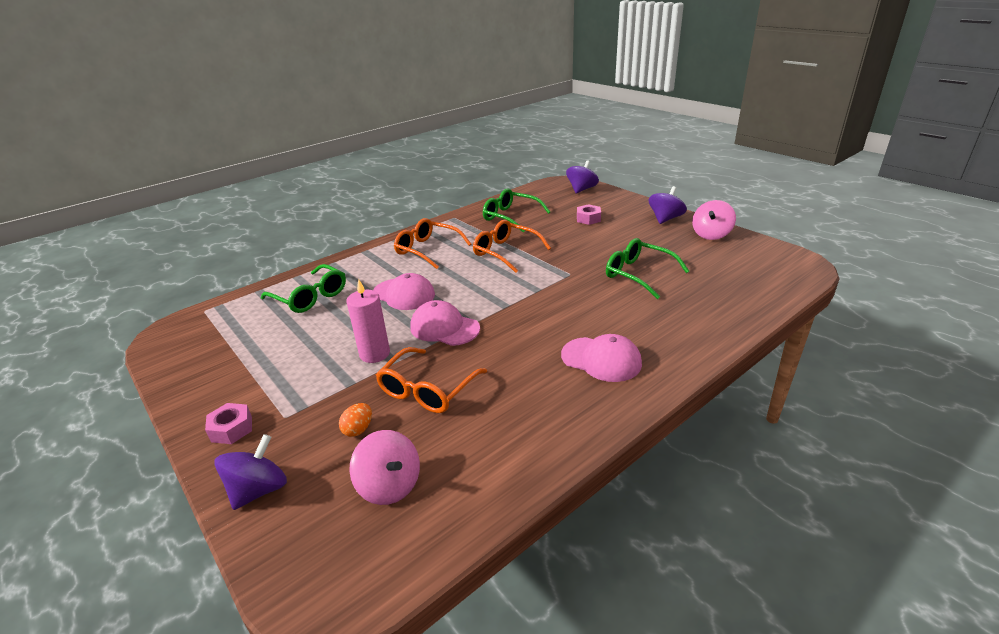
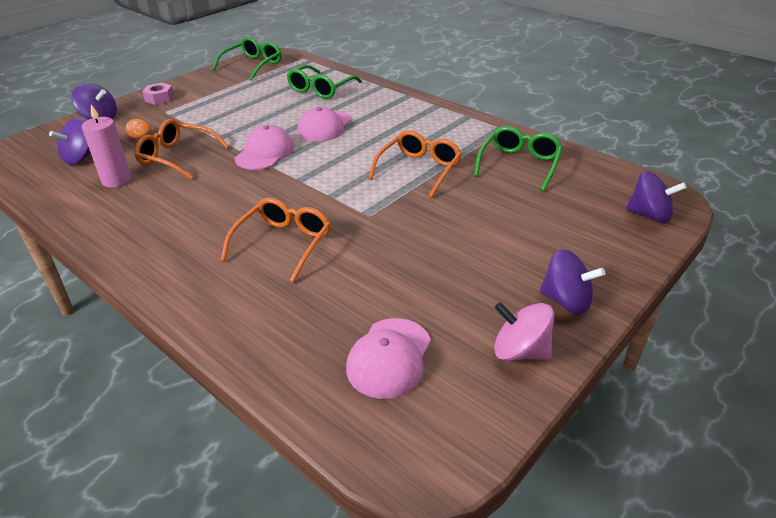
camera: 80 degrees right, 5 degrees up
(375, 354) = (231, 129): pink candle -> pink candle (117, 180)
(389, 485) = (81, 157): pink spinning top -> purple spinning top
(427, 250) = (416, 125): orange glasses -> orange glasses (283, 244)
(588, 219) = (537, 224): pink nut -> none
(601, 359) = (194, 240): pink cap -> pink cap (389, 358)
(638, 274) = (372, 268): green glasses -> green glasses (252, 65)

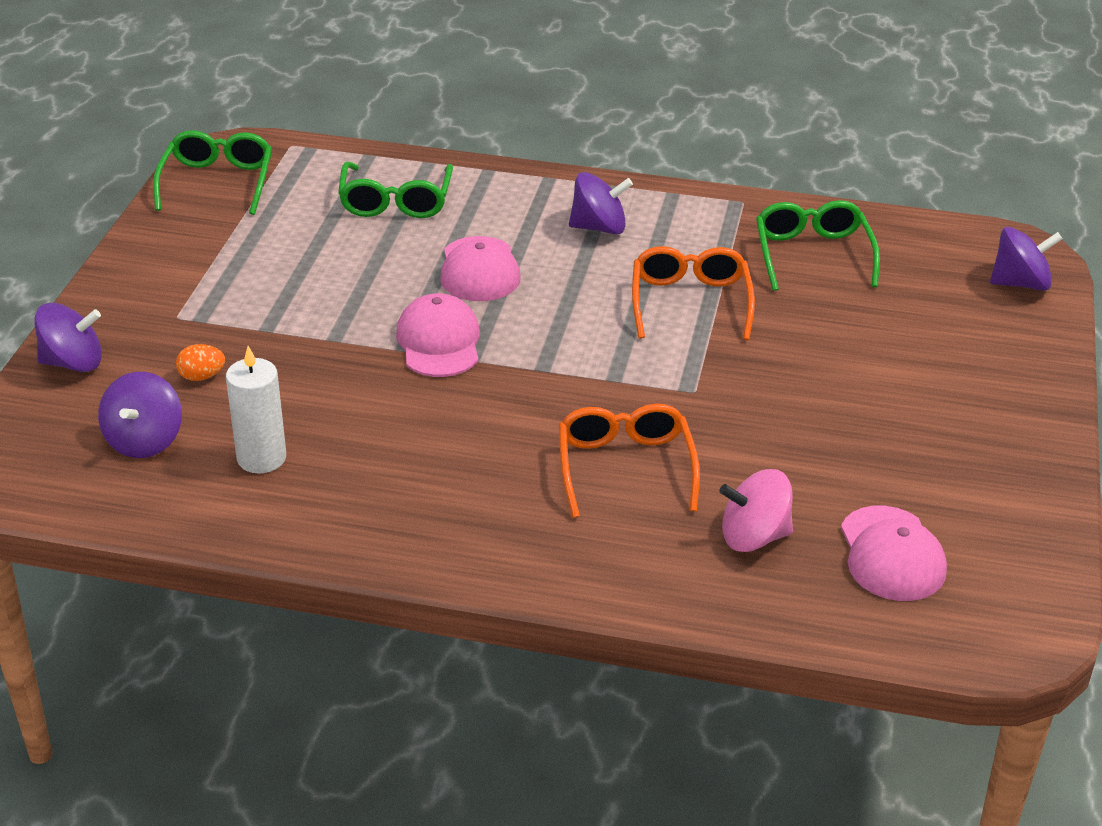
camera: 30 degrees left, 0 degrees up
(117, 180) = (261, 458): pink candle -> white candle
(159, 98) = (131, 294): pink nut -> none
(177, 157) = (308, 390): orange glasses -> none
(520, 351) = (1015, 496): pink spinning top -> pink spinning top (754, 537)
(566, 301) = (1015, 423): purple spinning top -> purple spinning top (599, 227)

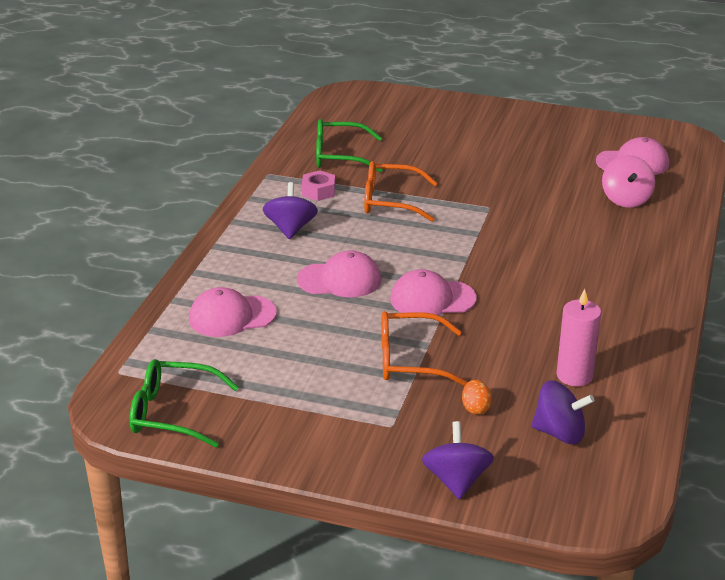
camera: 85 degrees left, 5 degrees down
(261, 458) = (574, 375): white candle -> pink candle
(396, 201) = (232, 316): green glasses -> pink cap
(625, 468) = (568, 235): orange glasses -> orange glasses (410, 360)
(703, 243) = (318, 191): none -> pink nut
(1020, 283) = (380, 99): purple spinning top -> none

